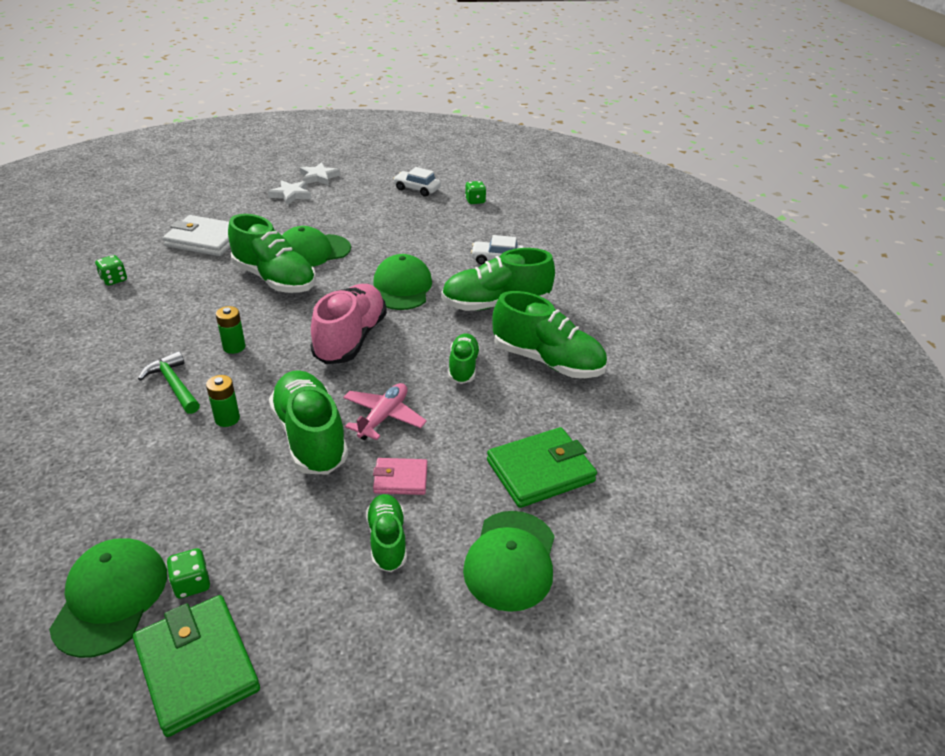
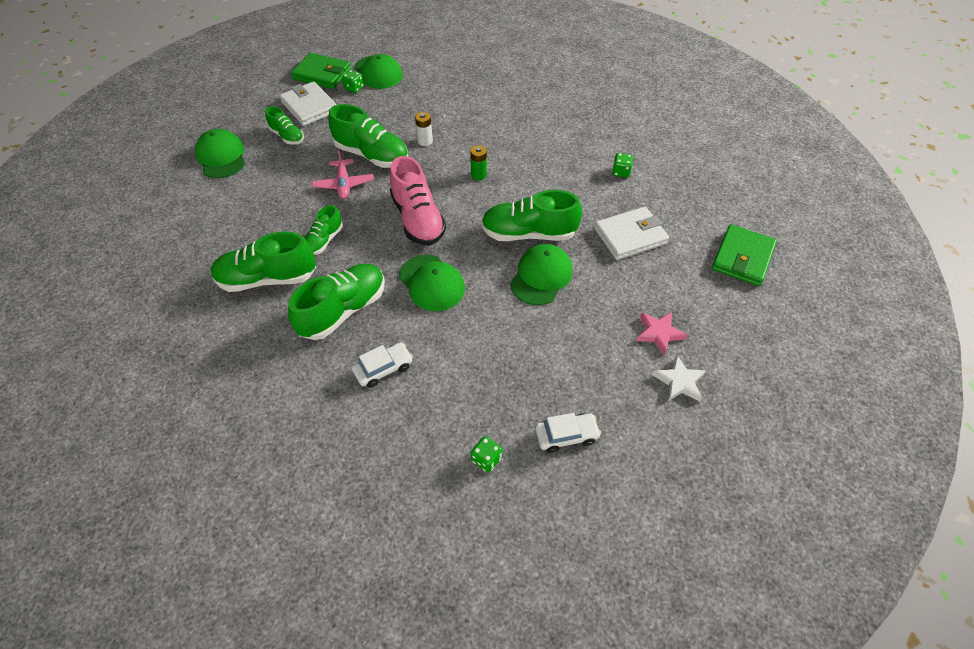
camera: 145 degrees right, 15 degrees up
(173, 385) = (477, 140): green hammer -> none
(227, 419) = (425, 141): green battery -> white battery
(291, 195) = (659, 333): white star -> pink star
(300, 586) = (309, 107): none -> white wallet
(400, 479) = (304, 161): pink wallet -> none
(463, 367) = (324, 241): green shoe -> green shoe turned 60 degrees clockwise
(540, 471) = (229, 202): green wallet -> green wallet (742, 258)

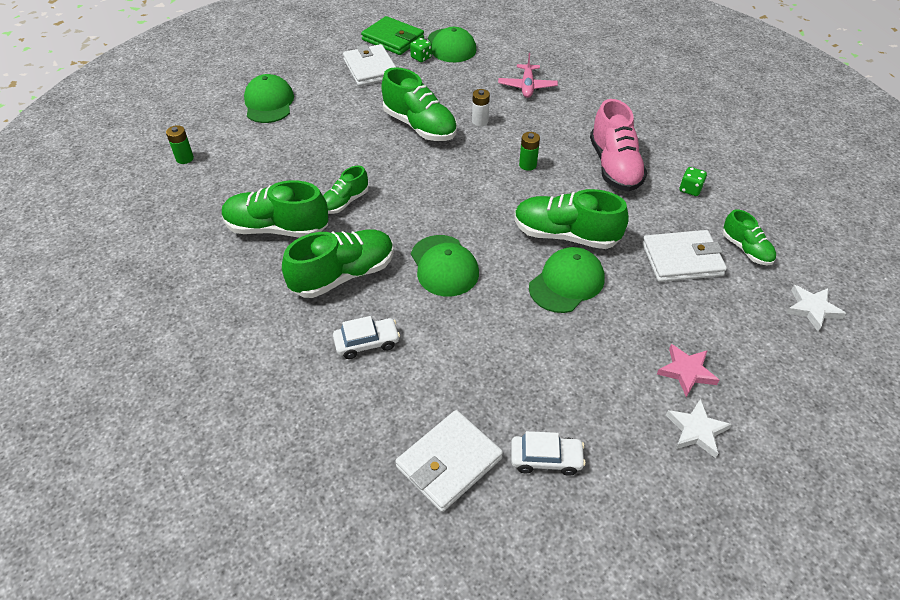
camera: 15 degrees right, 5 degrees down
(155, 227) = (185, 158): none -> green battery
(287, 136) = (339, 94): green shoe -> green shoe (746, 249)
(343, 184) = (382, 150): pink plane -> pink plane (527, 86)
(418, 219) = (449, 198): pink shoe -> pink shoe (614, 166)
(486, 459) = (449, 462): green dice -> white wallet
(742, 258) = (812, 309): green wallet -> white star

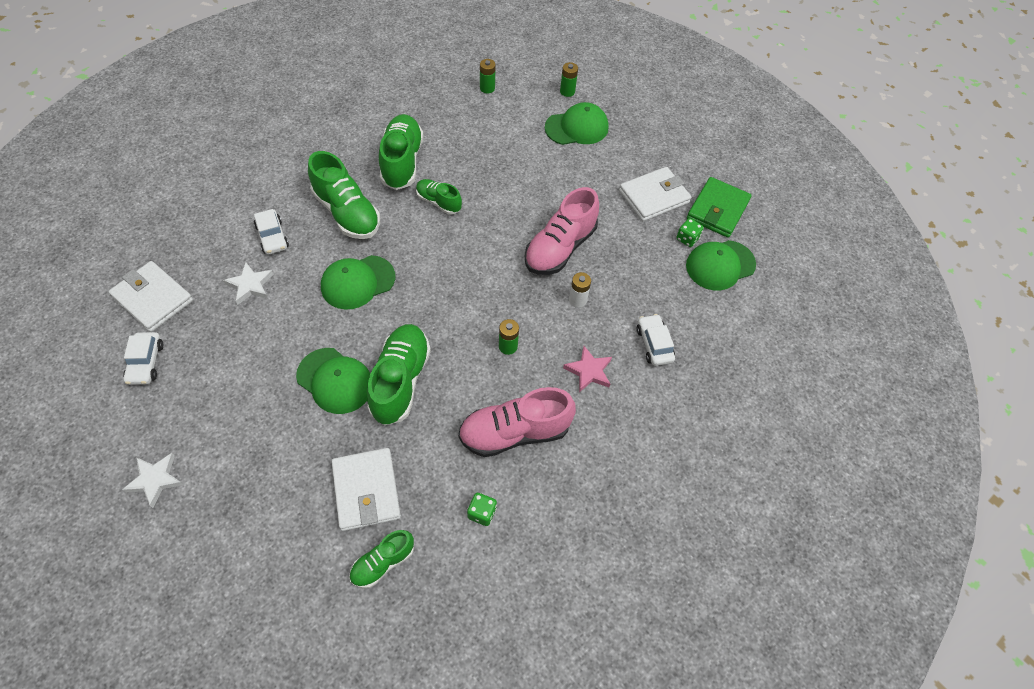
camera: 80 degrees right, 10 degrees up
(215, 104) = (567, 91): none -> green battery
(420, 126) = (560, 248): green shoe -> pink shoe
(527, 86) = (654, 344): pink plane -> white car
(686, 372) = (220, 479): pink star -> pink star (589, 371)
(812, 309) = (291, 621): white star -> white star (250, 285)

